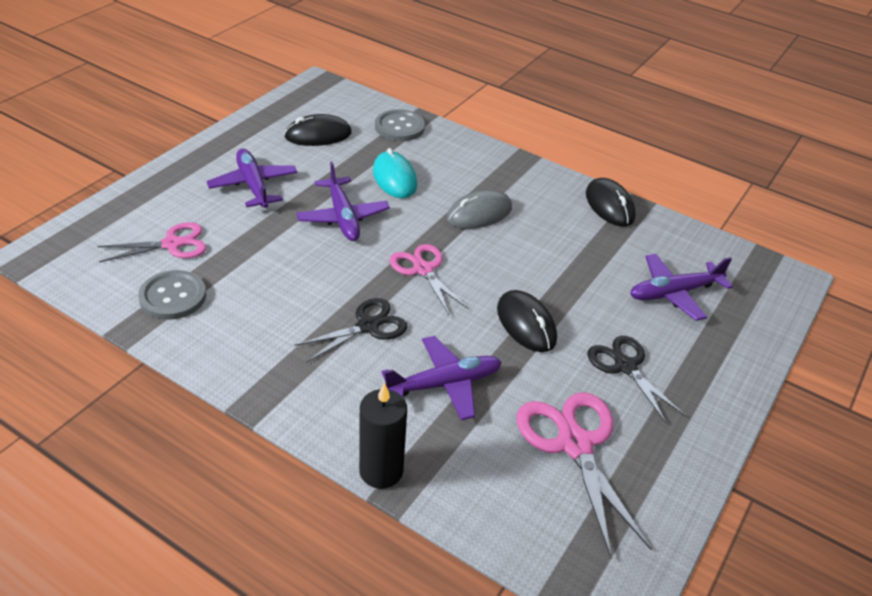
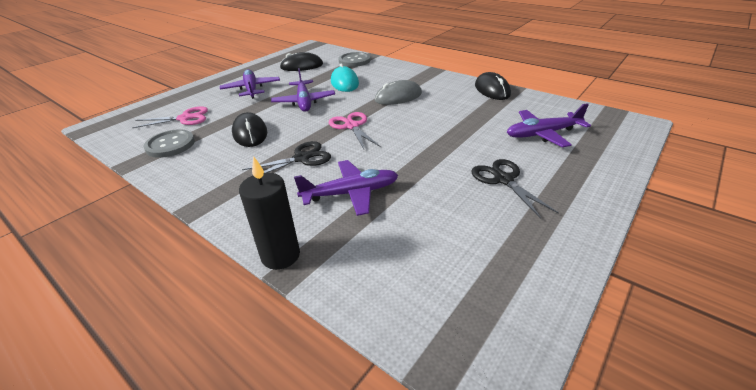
camera: 10 degrees right, 5 degrees down
(526, 324) = (423, 154): black mouse -> black mouse (250, 133)
(574, 444) = (456, 235): pink scissors -> none

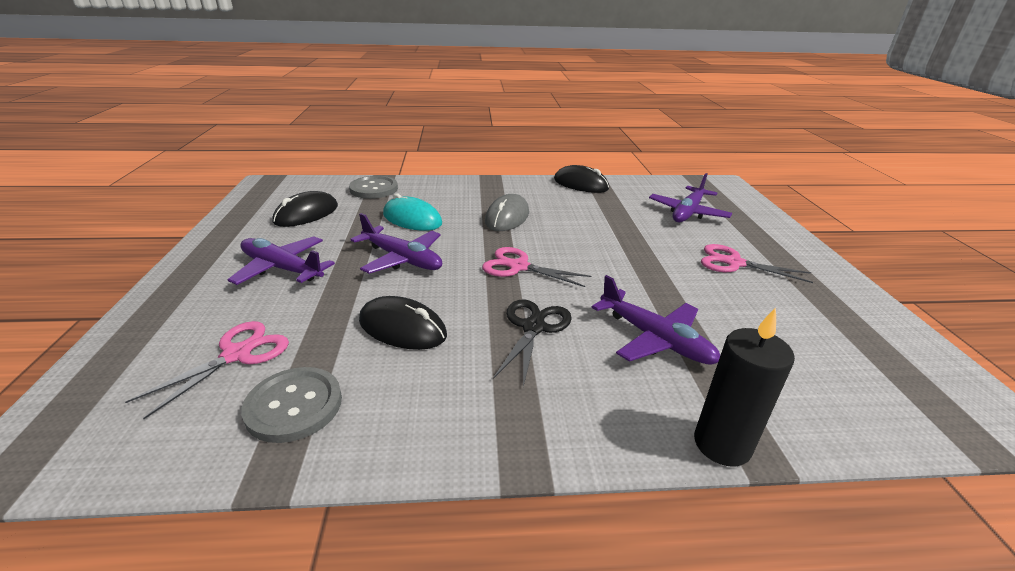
camera: 45 degrees left, 5 degrees down
(350, 193) = (654, 338): purple plane -> purple plane turned 105 degrees clockwise
(503, 180) = (734, 263): black scissors -> pink scissors

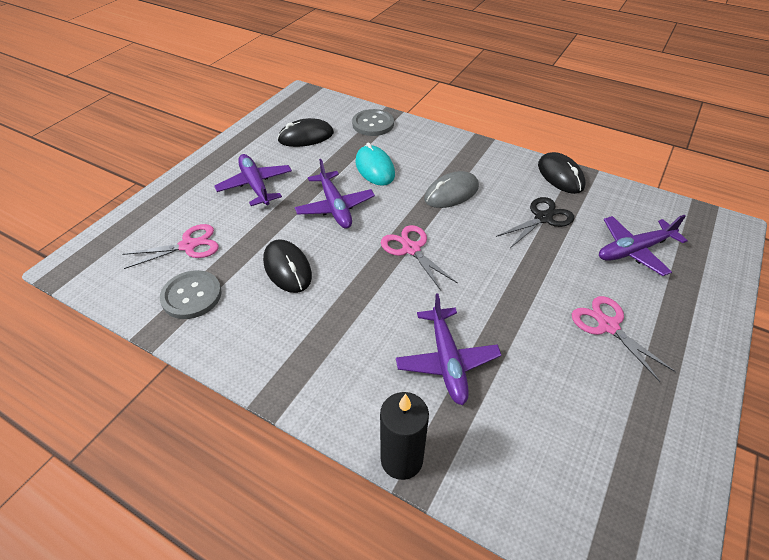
camera: 35 degrees right, 15 degrees up
(533, 327) = (369, 308): black scissors -> black scissors (543, 218)

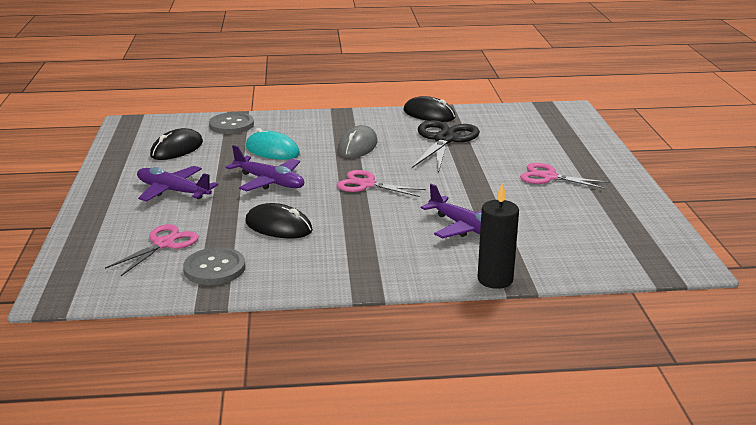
camera: 35 degrees left, 20 degrees down
(543, 218) = (444, 139): black scissors -> black scissors, size x1.51
(634, 250) = (524, 137): purple plane -> none

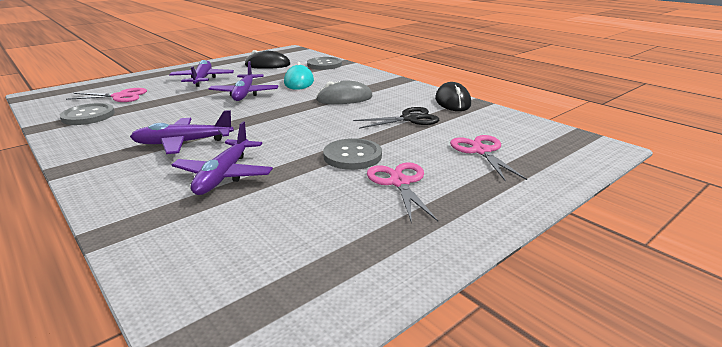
camera: 55 degrees right, 0 degrees up
(278, 226) = (170, 114): black mouse -> none
(366, 185) = (275, 118): pink scissors -> pink scissors (481, 151)
(373, 232) = (183, 143): none -> purple plane
(444, 139) = (409, 119): black scissors -> black scissors, size x0.66
(489, 178) = (352, 156): none -> grey button
(495, 279) = (109, 219): black candle -> none

